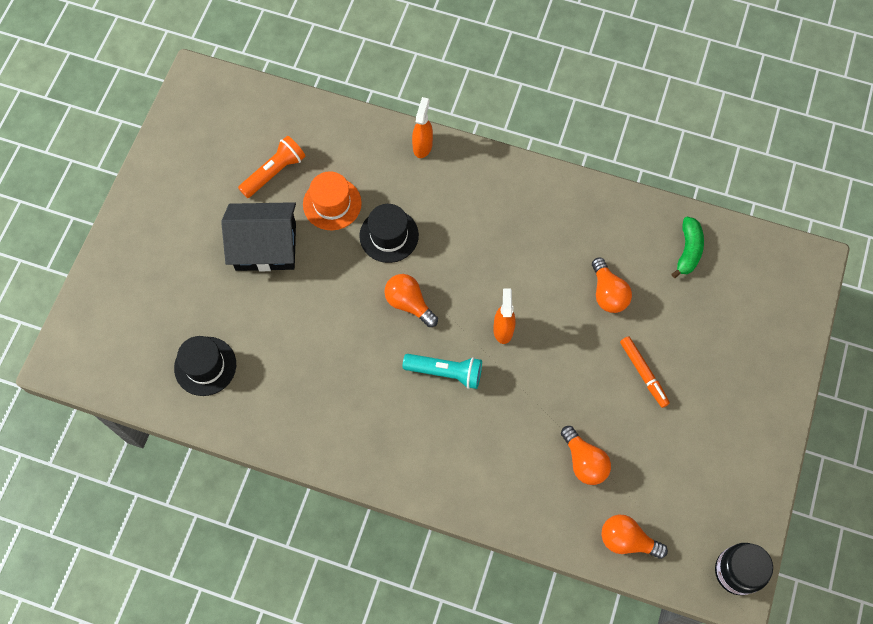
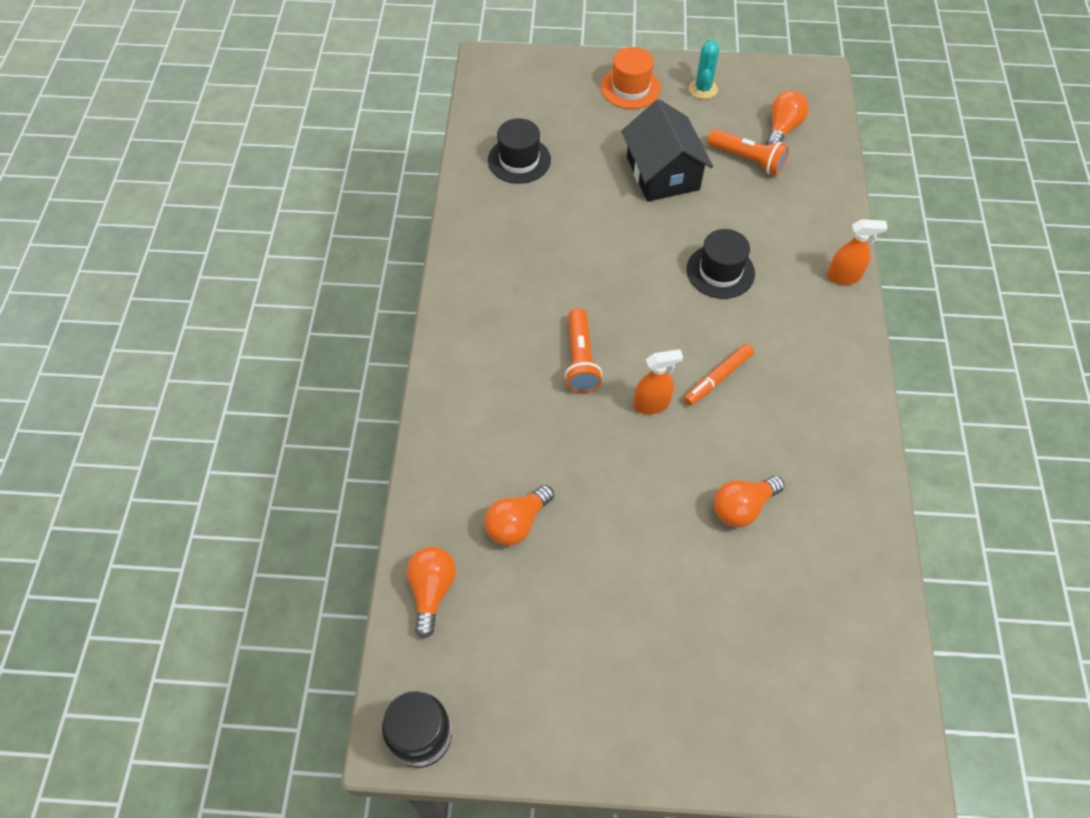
camera: 75 degrees right, 10 degrees down
(175, 179) = (703, 89): none -> turquoise cactus
(332, 204) = (734, 214): orange hat -> orange hat (630, 88)
(409, 303) = (648, 308): orange light bulb -> orange light bulb (782, 129)
(445, 372) = (580, 359): turquoise flashlight -> orange flashlight
(643, 373) = (651, 570): orange marker -> orange marker (718, 378)
(688, 250) = (843, 594): green banana -> none

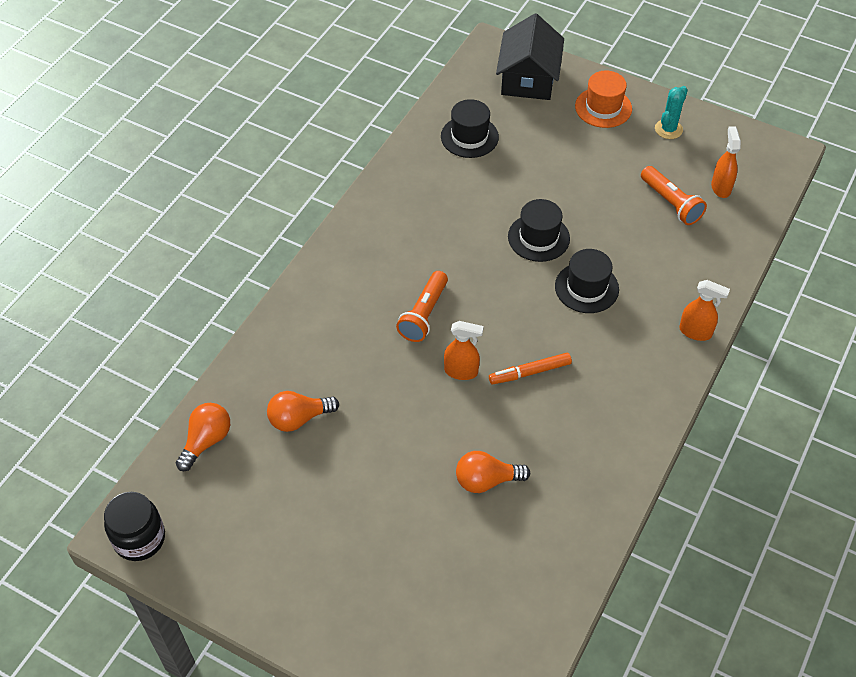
camera: 25 degrees right, 5 degrees down
(646, 238) = (538, 237): none -> black hat
(663, 173) = (587, 189): black house -> black house (528, 78)
(782, 129) = (721, 187): orange light bulb -> orange spray bottle

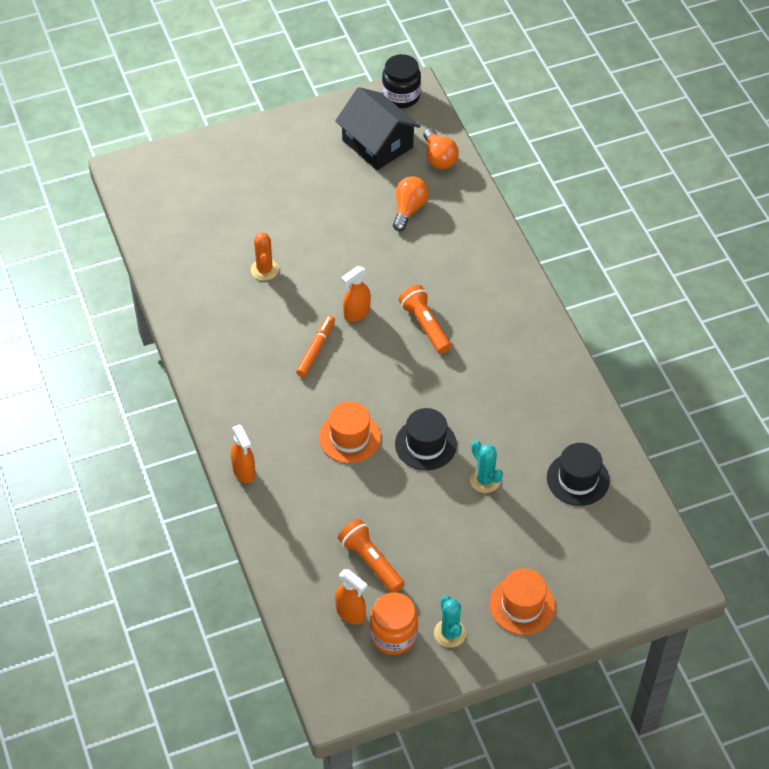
camera: 130 degrees right, 0 degrees up
(486, 480) = (264, 270): orange light bulb -> orange cactus
(528, 78) = (611, 577): black house -> black house (377, 144)
(529, 184) = (485, 480): none -> turquoise cactus
(586, 288) = (349, 437): black hat -> orange hat
(671, 203) = (371, 562): orange flashlight -> orange flashlight turned 45 degrees clockwise
(695, 332) = (244, 471): orange spray bottle -> orange spray bottle turned 90 degrees counterclockwise
(706, 155) = (393, 635): none -> orange jar

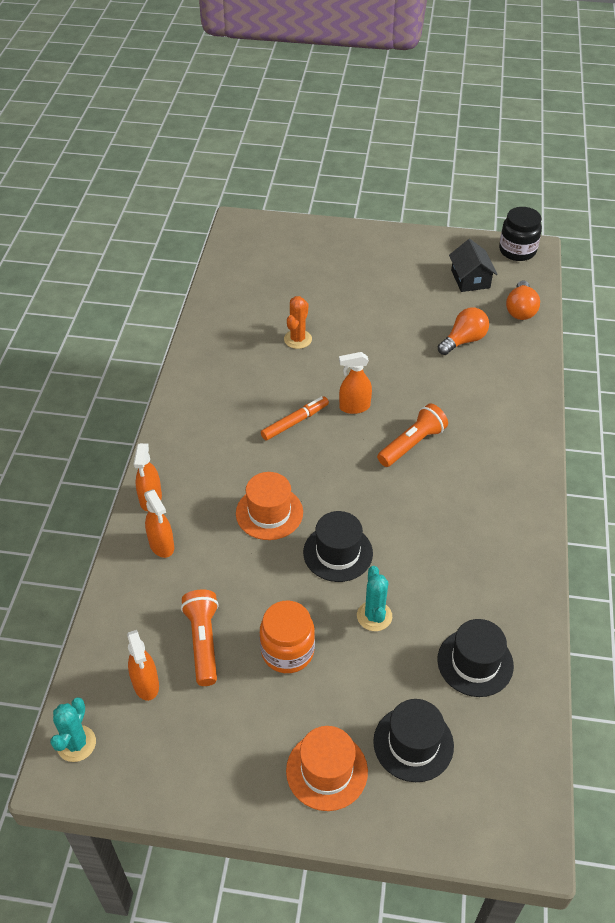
camera: 30 degrees right, 5 degrees down
(282, 504) = (162, 545): none -> orange spray bottle
(377, 144) = (470, 279): black house -> black house, size x0.64
(393, 635) = (171, 730): orange jar -> orange jar (287, 651)
(425, 326) = (412, 444): orange flashlight -> orange flashlight turned 45 degrees clockwise
(450, 633) = (229, 760): turquoise cactus -> turquoise cactus (76, 743)
(569, 557) = (413, 743): none -> black hat

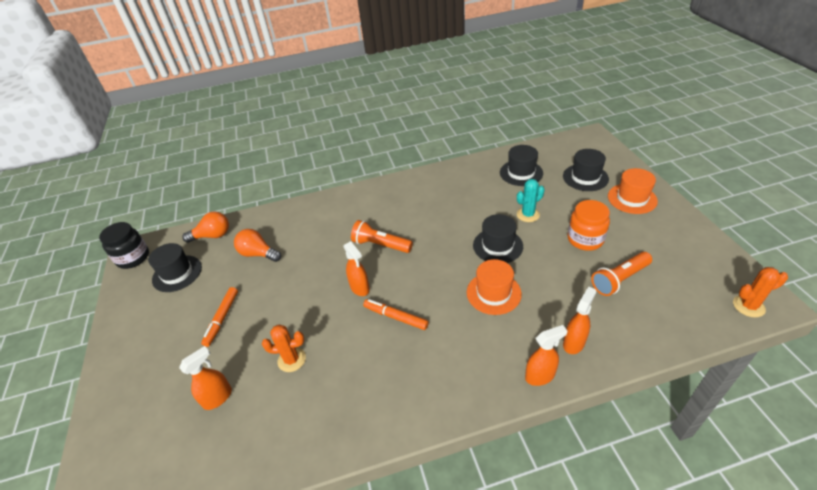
camera: 110 degrees left, 5 degrees down
(76, 743) = (748, 306): turquoise cactus -> orange cactus
(146, 684) = (676, 292): orange spray bottle -> orange spray bottle (218, 397)
(381, 303) = (222, 319): none -> orange marker
(470, 279) = (177, 273): black house -> black hat

